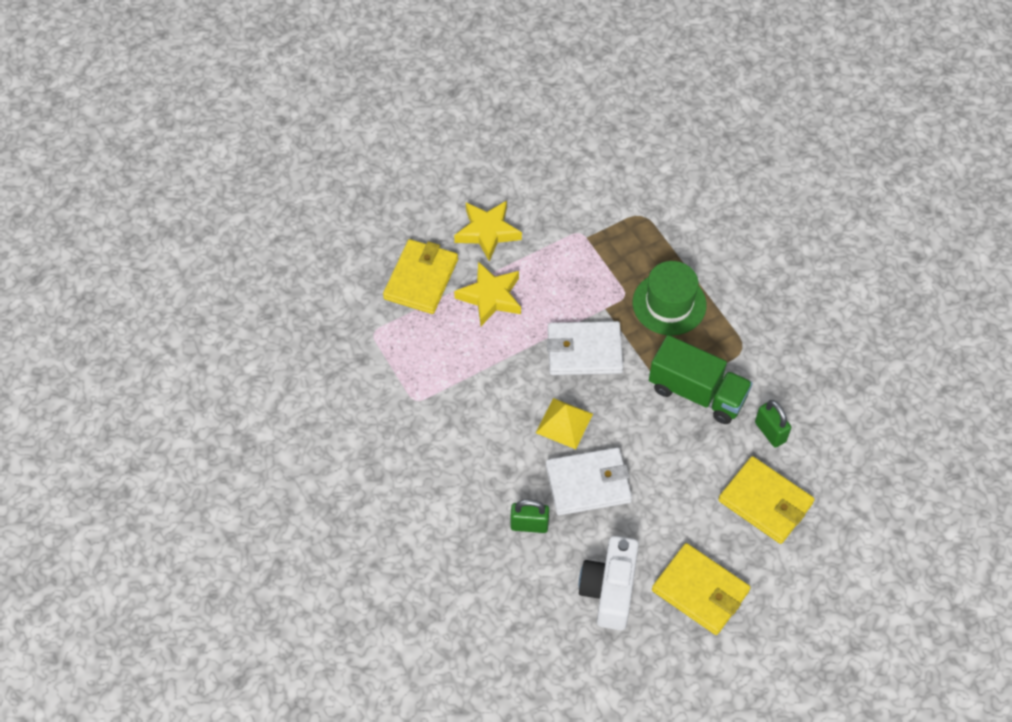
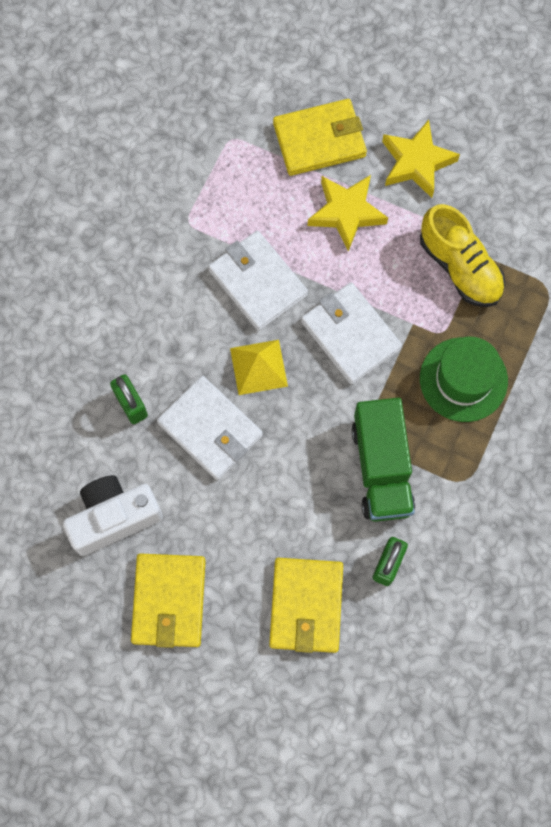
camera: 55 degrees right, 15 degrees up
(499, 384) = (258, 282): none -> white wallet
(585, 255) = (460, 267): none -> yellow shoe

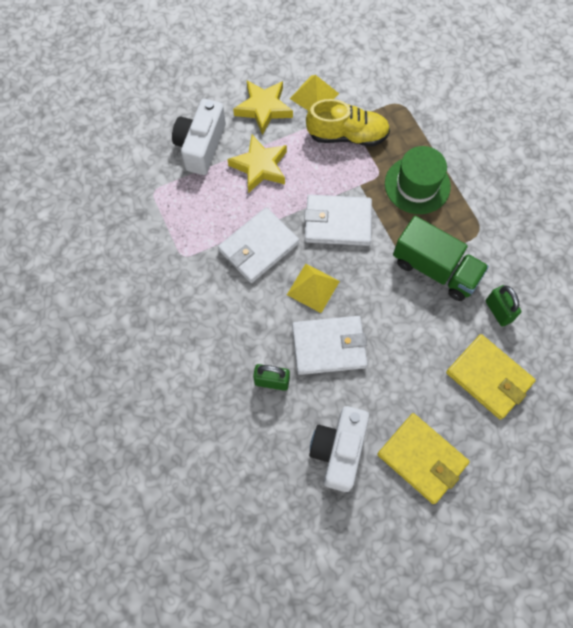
camera: 50 degrees left, 5 degrees down
(258, 282) = (258, 247): white wallet -> white wallet turned 45 degrees counterclockwise
(319, 140) = (201, 146): yellow wallet -> white camera
(477, 198) = (314, 96): none -> yellow pyramid

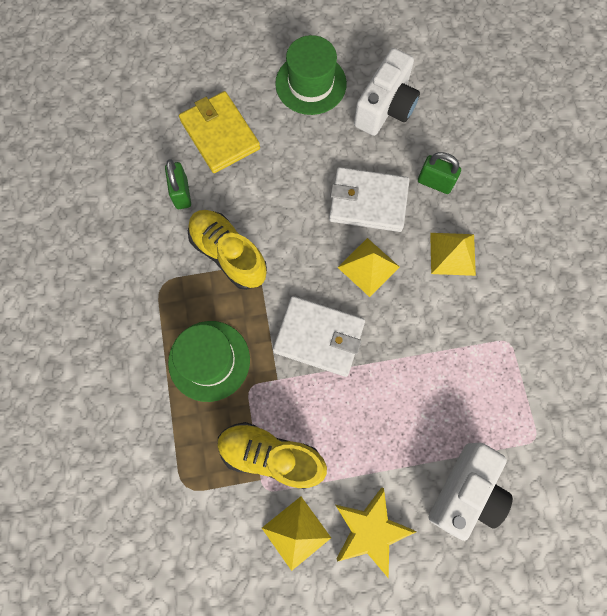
camera: 165 degrees left, 5 degrees up
(242, 317) = (452, 253): none -> yellow pyramid
(258, 247) = (418, 330): white wallet -> none
(260, 167) = (394, 438): yellow star -> none
(422, 458) = (310, 84): yellow wallet -> green hat
(435, 269) = (228, 254): green truck -> yellow shoe

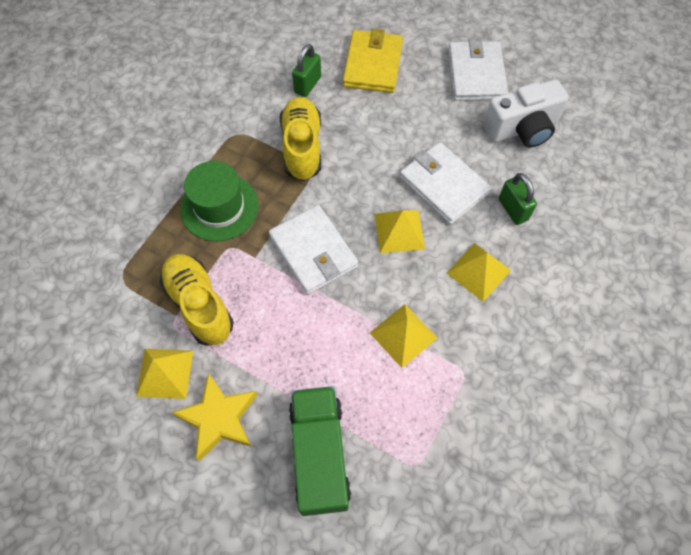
camera: 40 degrees right, 10 degrees down
(310, 84) = (476, 74): green hat -> white wallet
(443, 349) = (403, 335): none -> yellow pyramid
(465, 491) = (319, 455): white camera -> green truck

